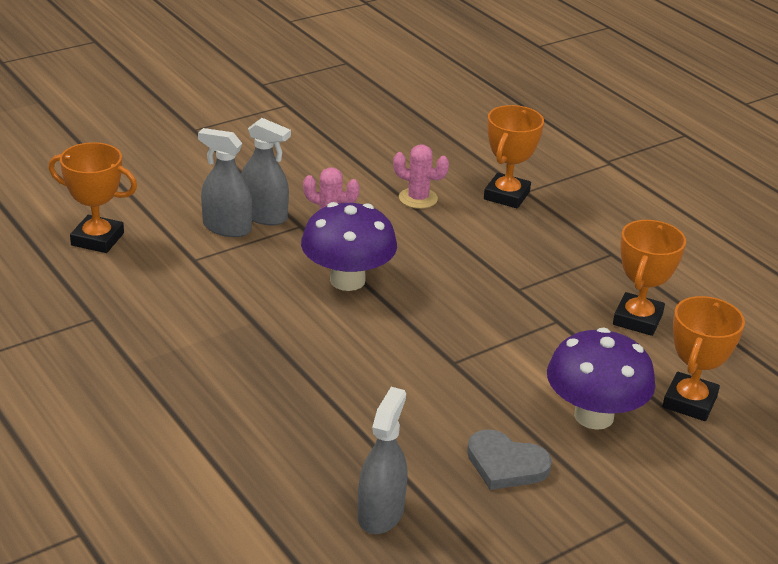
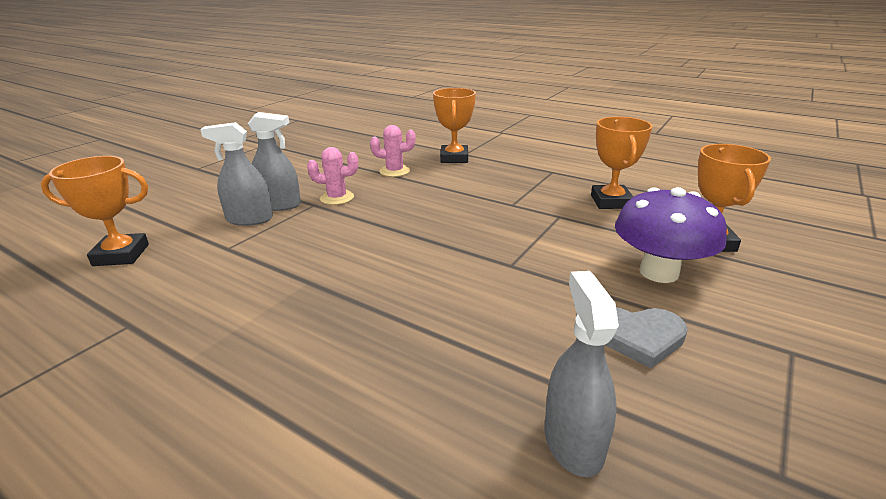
camera: 20 degrees left, 5 degrees down
(347, 280) = (376, 230): purple mushroom -> none

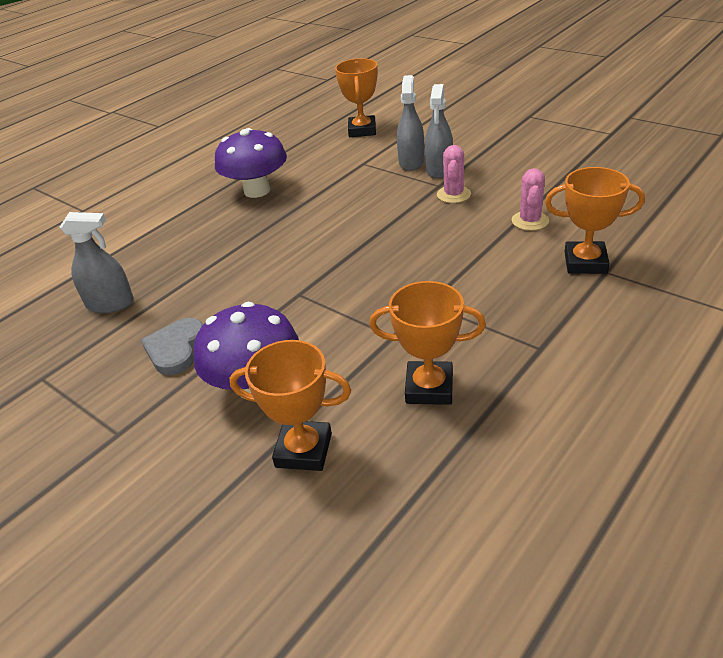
camera: 100 degrees right, 10 degrees up
(248, 330) = (257, 191): none -> purple mushroom

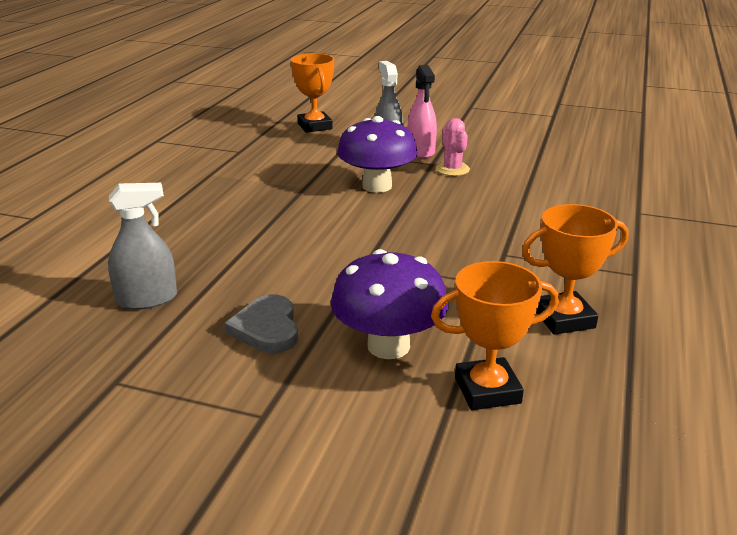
camera: 25 degrees left, 10 degrees down
(257, 191) = (241, 182): purple mushroom -> purple mushroom (377, 186)
(439, 169) = (421, 151): grey spray bottle -> pink spray bottle
(530, 221) = (540, 183): pink cactus -> none
(585, 262) = (615, 208): orange trophy -> none

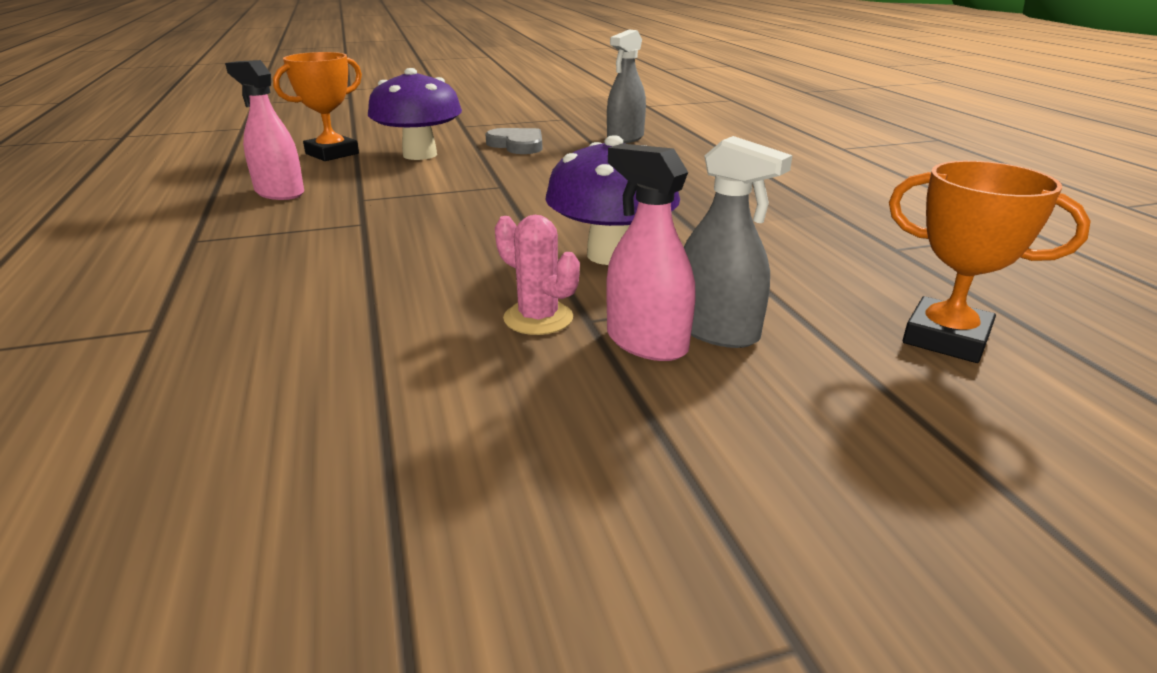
camera: 145 degrees right, 0 degrees up
(564, 319) = (279, 193): orange trophy -> pink spray bottle

